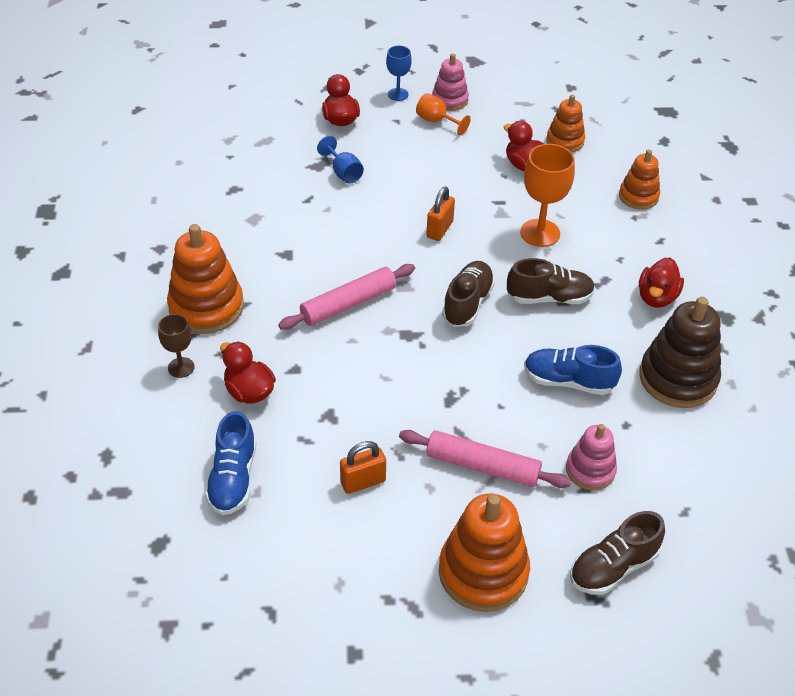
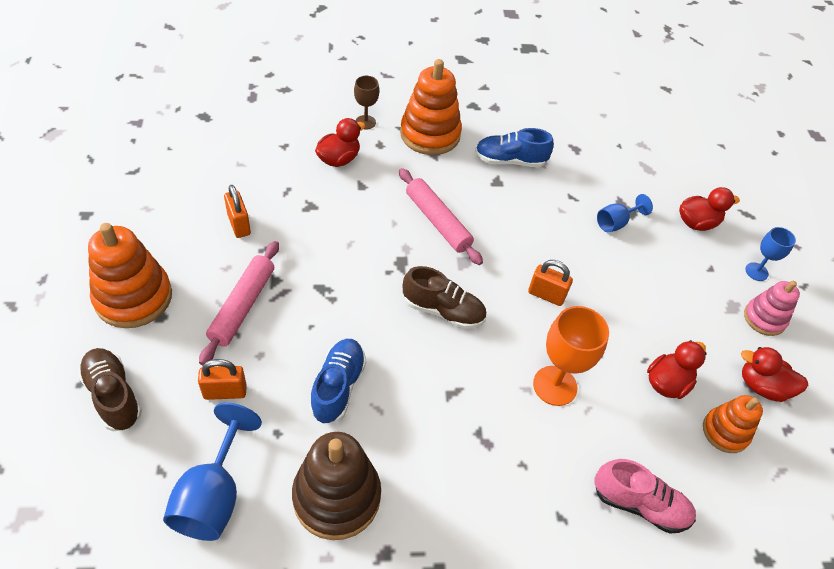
camera: 85 degrees right, 5 degrees up
(233, 479) = (254, 151): blue shoe -> blue shoe (510, 161)
(436, 121) = (721, 304): orange goblet -> none
(549, 298) = (455, 383): brown shoe -> none
(590, 470) = (225, 392): pink stacking toy -> orange padlock
(638, 196) = (639, 504): orange stacking toy -> pink shoe
(656, 297) = (462, 496): red duck -> red duck (762, 386)
(699, 467) = (213, 496): none -> blue goblet

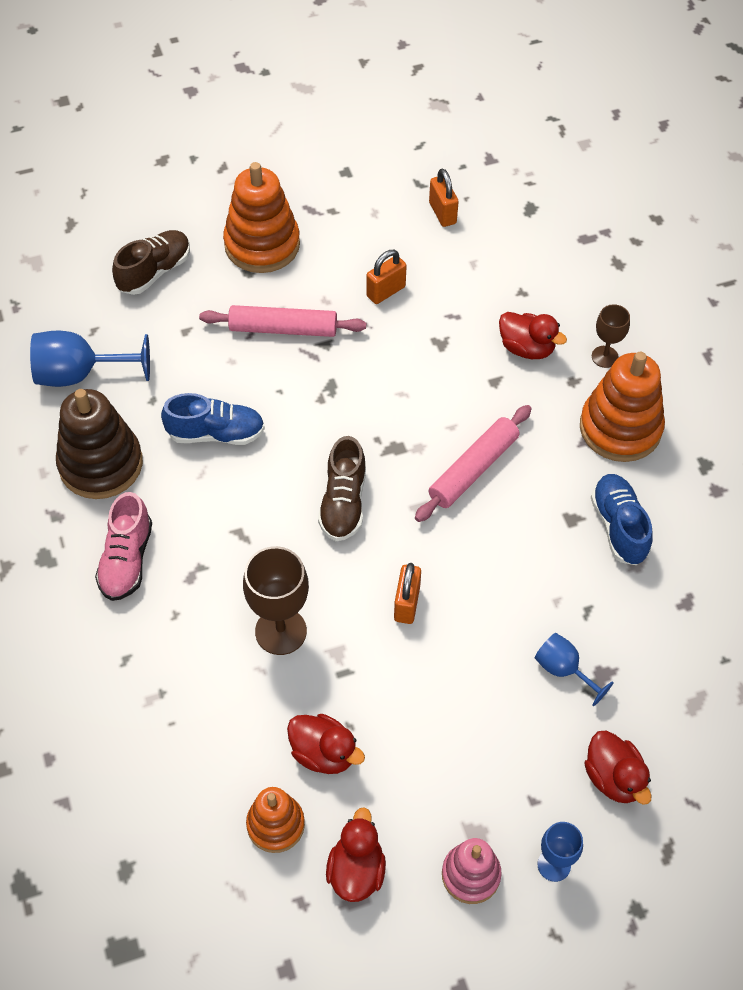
camera: 80 degrees right, 5 degrees up
(225, 392) = (183, 348): orange padlock -> orange padlock (442, 213)
(555, 385) = (281, 631): orange goblet -> brown goblet
(639, 504) = (158, 734): pink shoe -> pink shoe (126, 560)

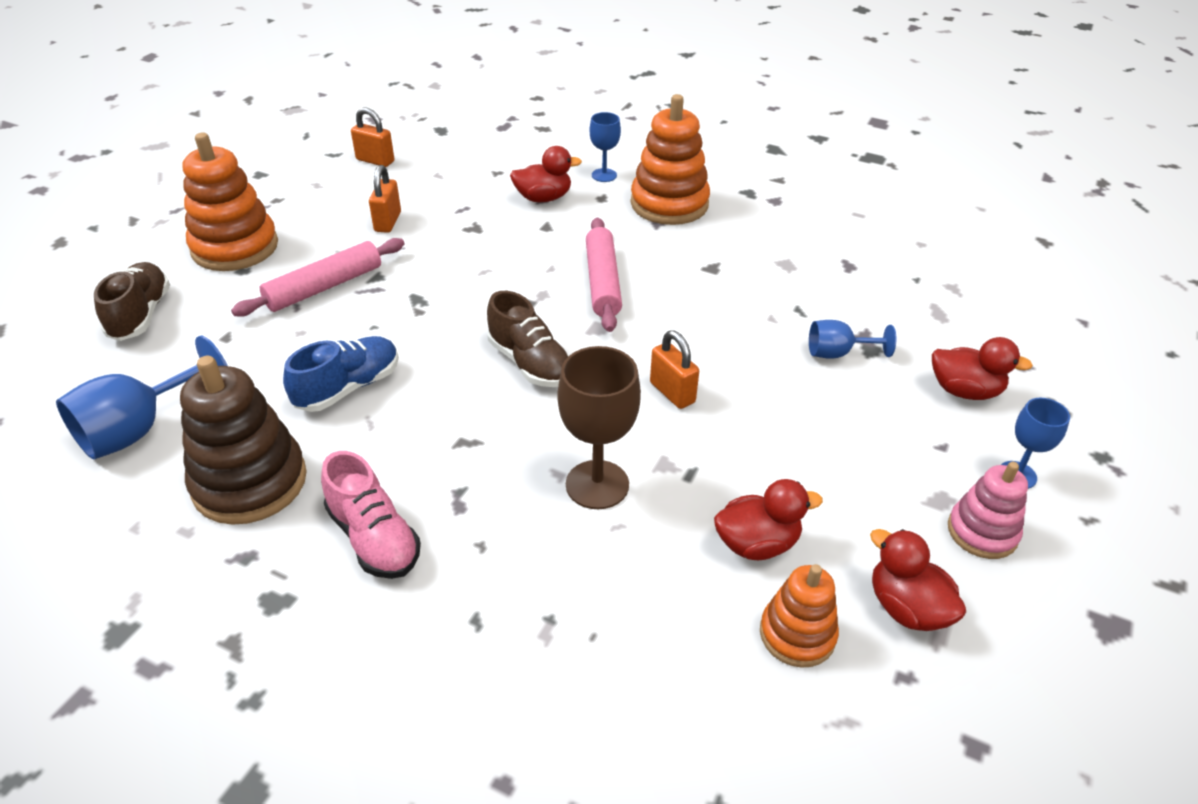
camera: 45 degrees left, 15 degrees down
(605, 357) = (604, 175): brown goblet -> blue goblet
(619, 527) = (747, 253): blue shoe -> none

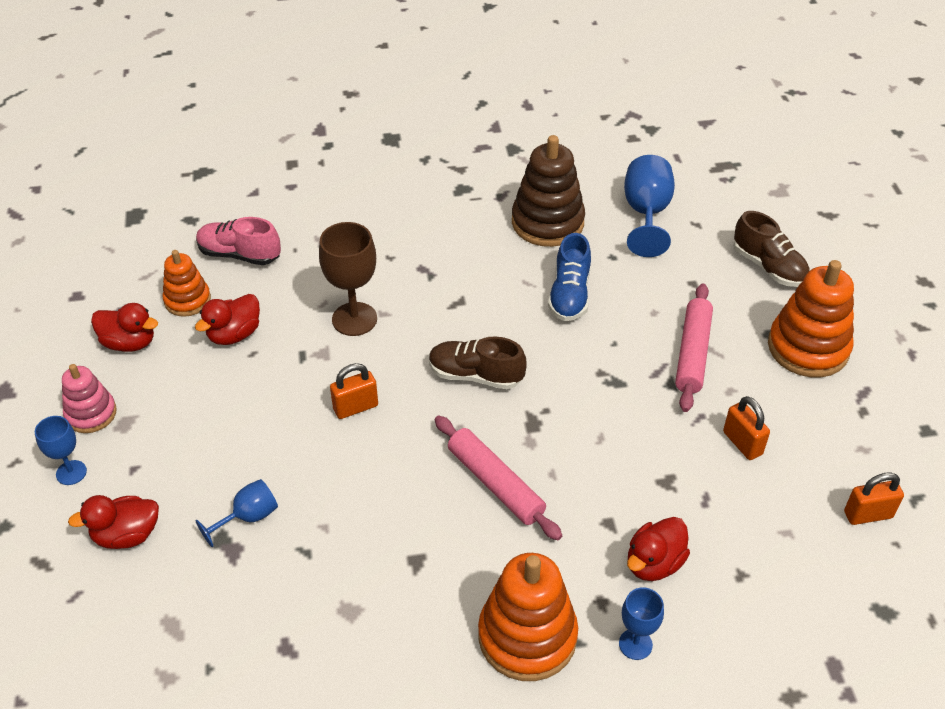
camera: 145 degrees right, 5 degrees up
(374, 538) = (449, 233): pink shoe -> pink shoe (239, 254)
(672, 392) = (355, 407): orange padlock -> orange padlock turned 45 degrees counterclockwise

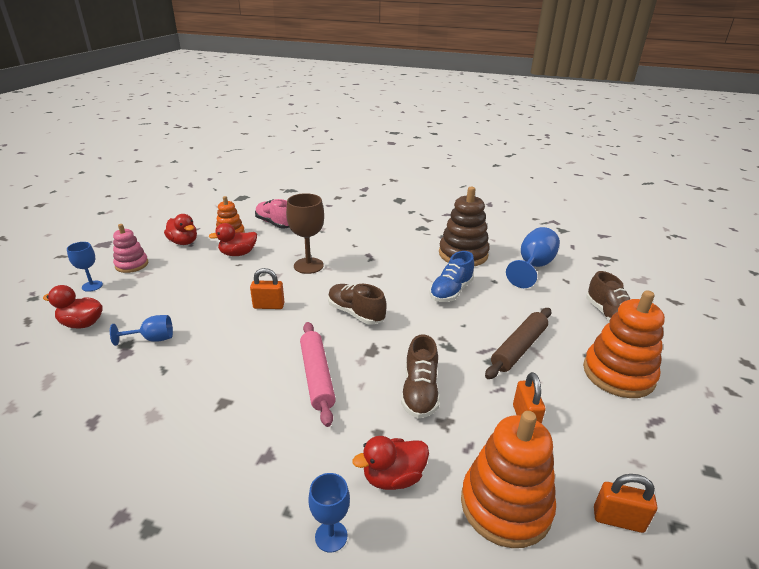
camera: 25 degrees right, 15 degrees down
(527, 636) = (252, 488): orange stacking toy -> orange stacking toy (505, 505)
(620, 456) = (420, 392): none -> brown shoe
(692, 353) = (518, 348): pink rolling pin -> brown rolling pin

